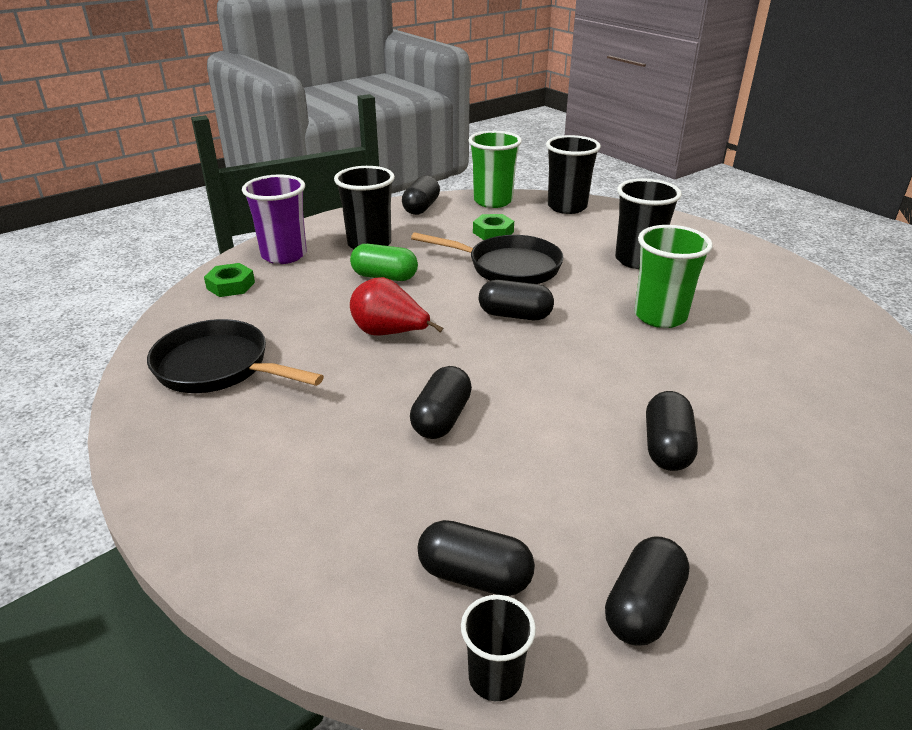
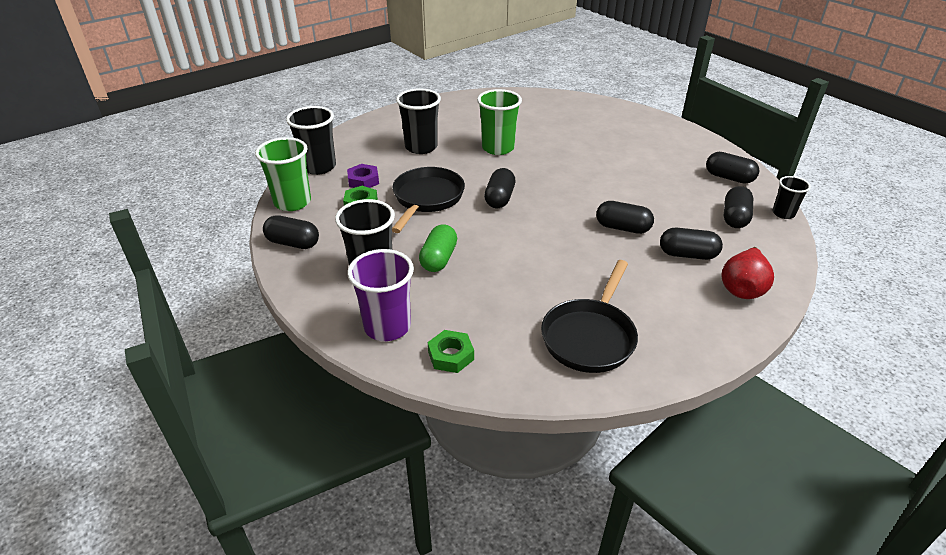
camera: 90 degrees left, 5 degrees up
(389, 333) = (529, 252): red pear -> red pear (742, 288)
(542, 231) = (363, 180): none -> purple nut
(666, 447) = (624, 161): black capsule -> black capsule (687, 254)

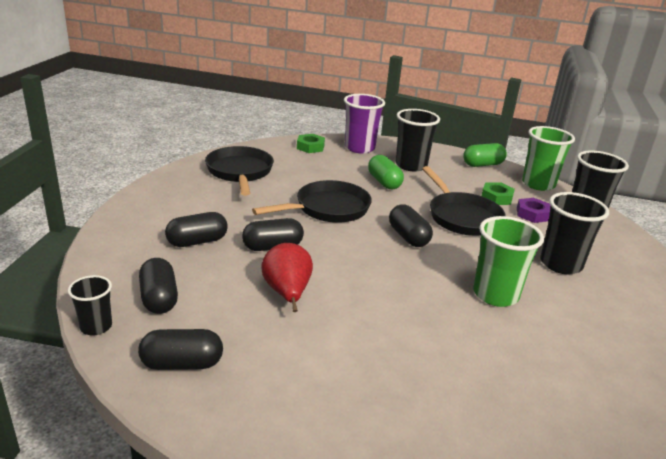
camera: 140 degrees right, 10 degrees down
(293, 243) = (482, 165): black capsule -> green capsule
(537, 247) = (327, 209): none -> black pan
(742, 288) = (137, 229): red pear -> red pear (287, 293)

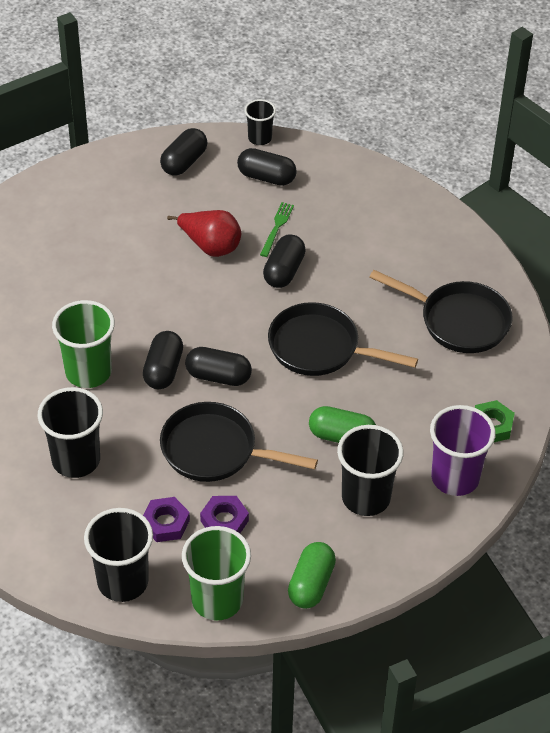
camera: 130 degrees right, 20 degrees up
(197, 241) = (332, 228): black capsule -> black capsule (163, 370)
(225, 268) = (277, 227): none -> green fork
(327, 209) = (320, 348): black pan -> black pan turned 105 degrees clockwise
(496, 198) = (224, 521): green nut -> purple nut

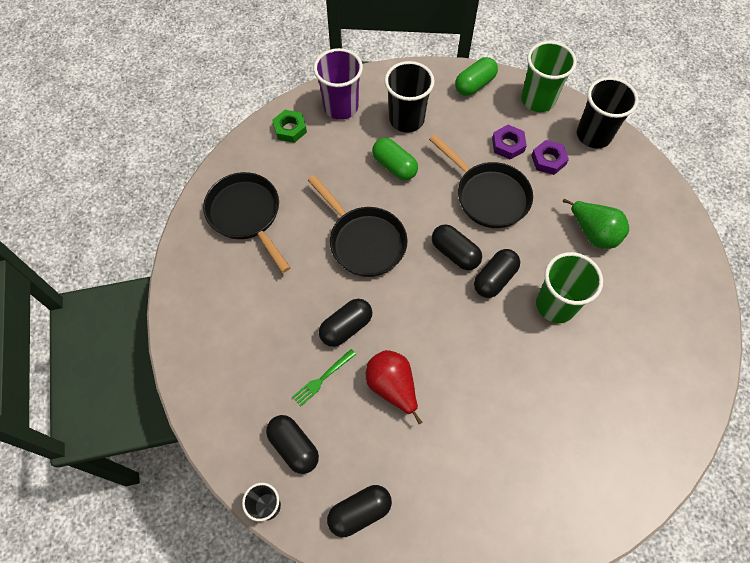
camera: 150 degrees left, 15 degrees up
(76, 460) = (593, 233): black cup -> green pear

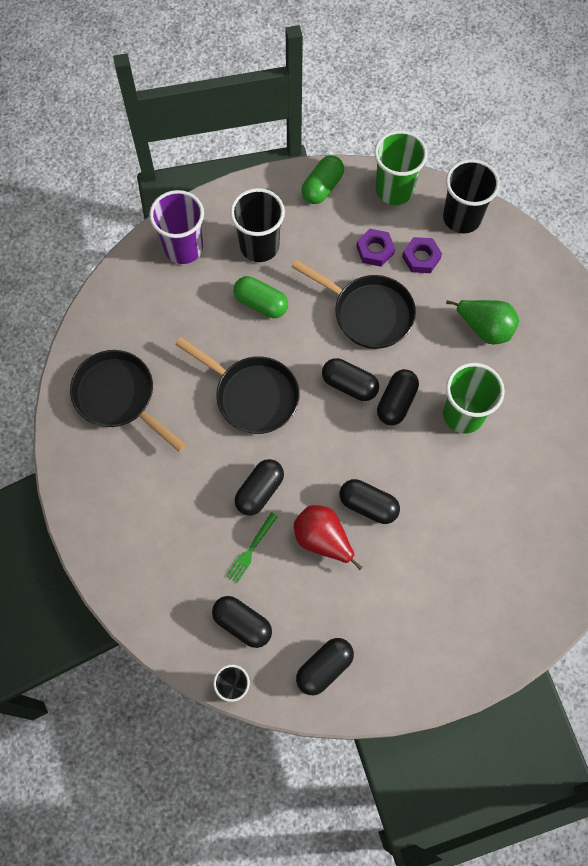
camera: 15 degrees left, 5 degrees up
(290, 129) = (135, 287): green nut -> none
(444, 366) = (368, 505): none -> black capsule

